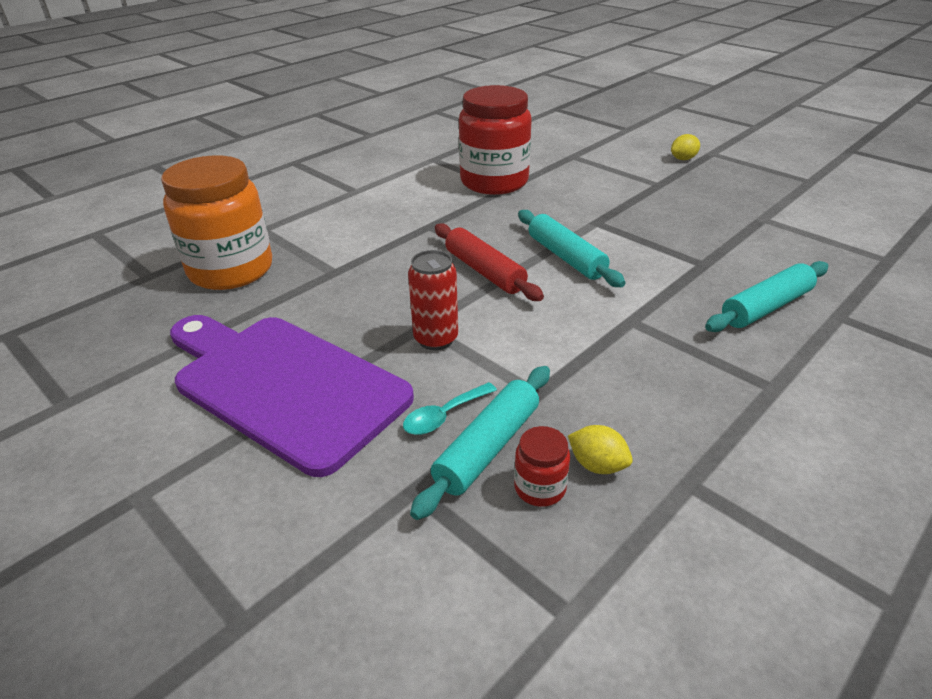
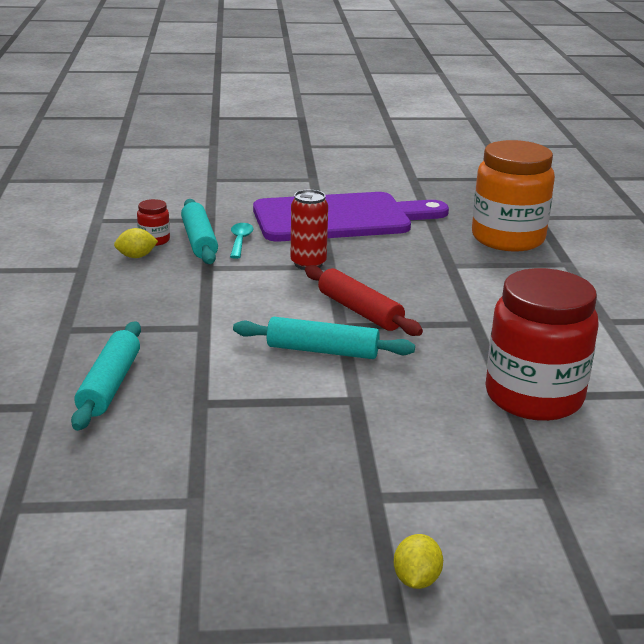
camera: 130 degrees right, 10 degrees down
(484, 271) = (359, 311): red rolling pin -> red rolling pin turned 45 degrees clockwise

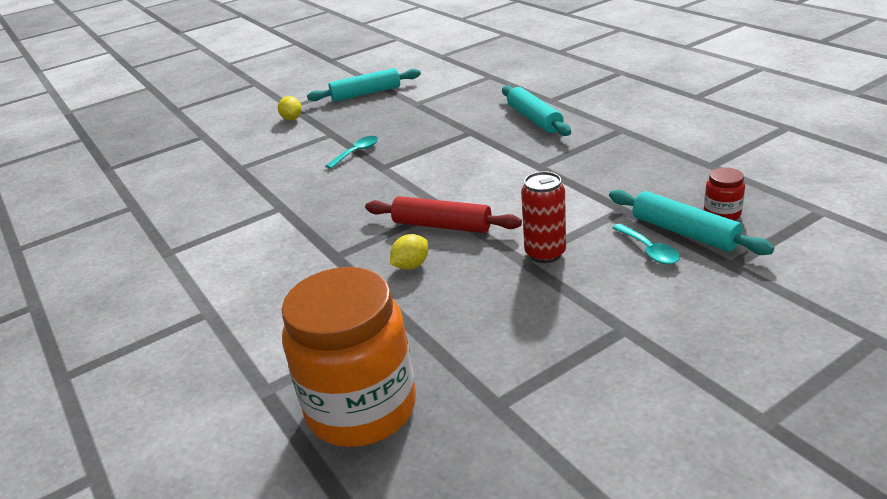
camera: 155 degrees right, 5 degrees up
(136, 256) = (698, 192): yellow lemon -> yellow lemon (411, 266)
(322, 351) = (435, 185): turquoise rolling pin -> turquoise rolling pin (366, 93)
(340, 218) = (603, 341): purple cutting board -> none
(367, 438) = (356, 152): none -> turquoise spoon
(533, 397) = (261, 214): red jar -> none

